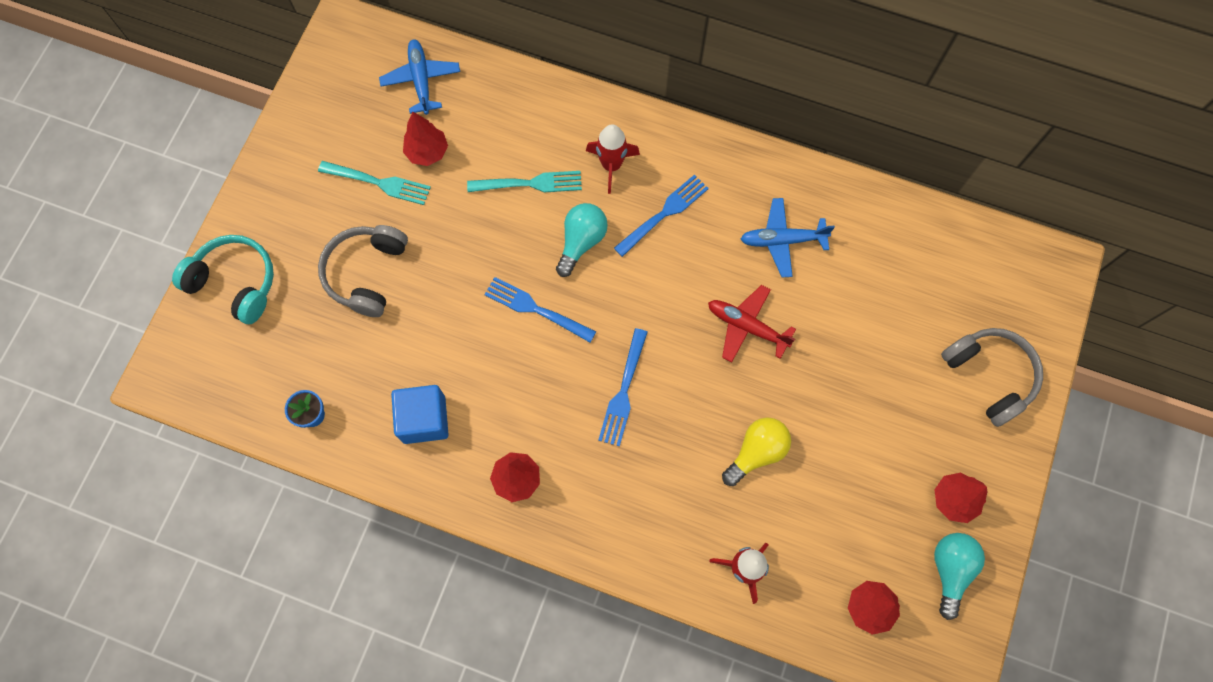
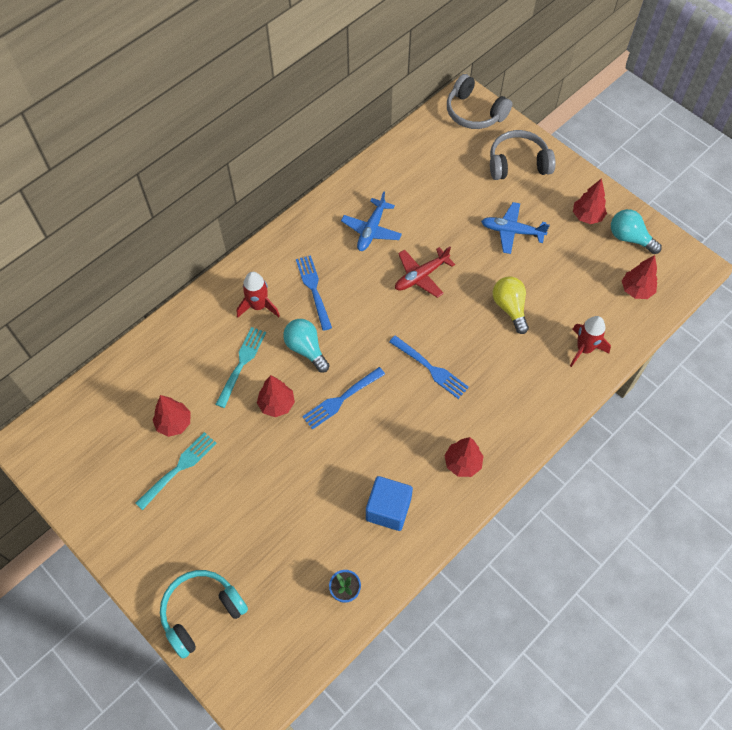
camera: 65 degrees left, 10 degrees down
(366, 273) = (249, 506): grey headphones -> grey headphones (474, 112)
(421, 80) = (110, 404): blue plane -> blue plane (511, 231)
(497, 243) = (276, 404): none -> red tree

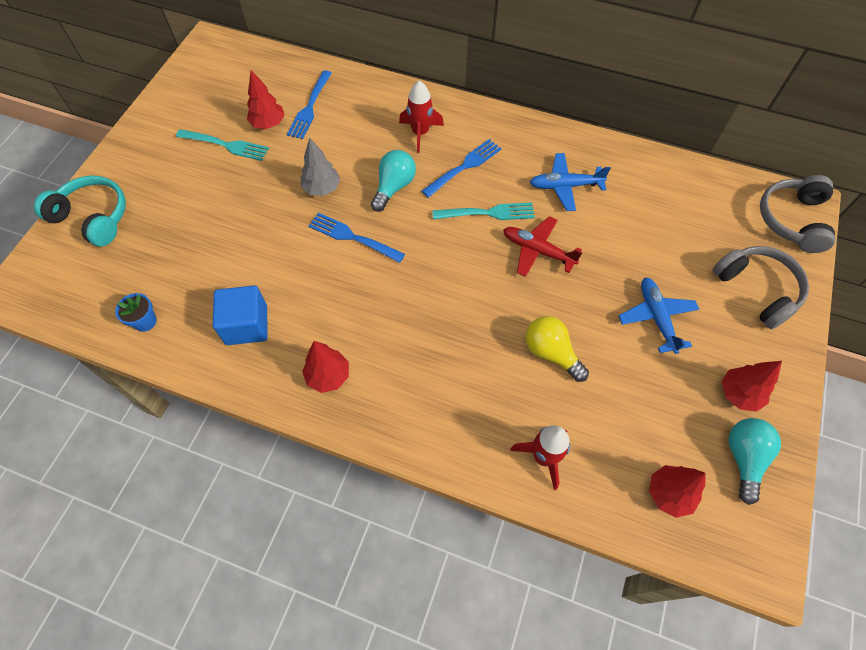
camera: 65 degrees right, 0 degrees up
(241, 364) = (351, 146): turquoise fork -> turquoise fork (487, 213)
(276, 404) = (322, 188): red tree -> grey tree
(430, 368) = (428, 301): blue fork -> blue fork (310, 107)
(510, 308) = (551, 353): yellow light bulb -> yellow light bulb turned 90 degrees counterclockwise

